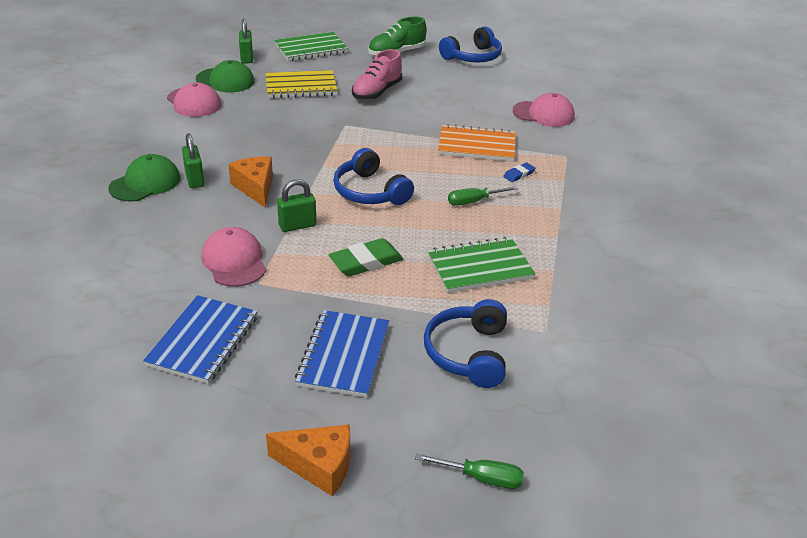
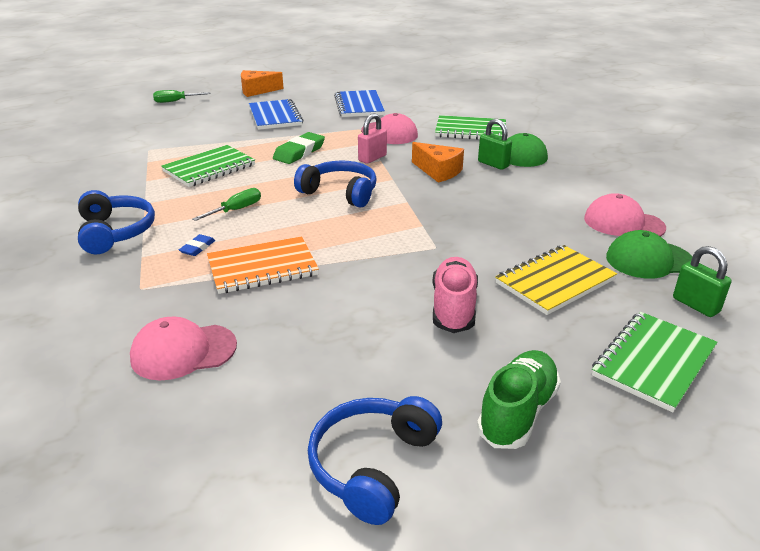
camera: 155 degrees right, 5 degrees down
(140, 233) = (470, 131): none -> green notebook
(297, 226) = (372, 158): green padlock -> pink padlock
(468, 353) = (199, 131): blue headphones -> blue headphones (115, 232)

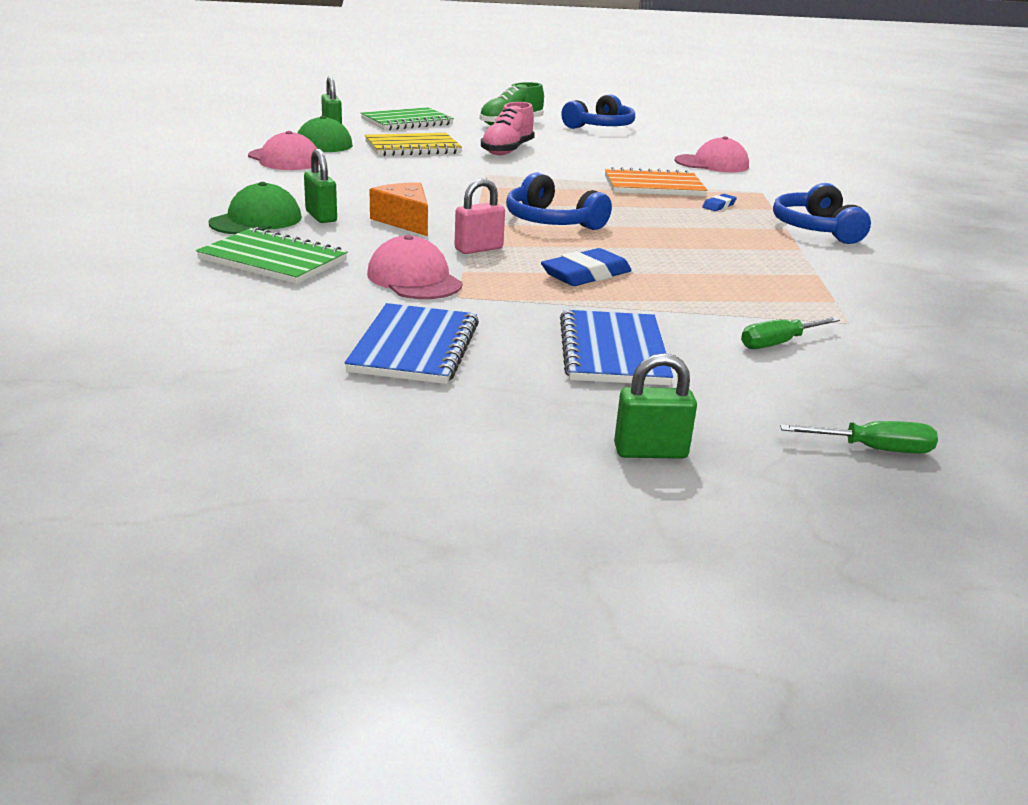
camera: 165 degrees left, 5 degrees down
(209, 168) = (729, 275): green notebook -> none
(236, 210) = (682, 226): green screwdriver -> green screwdriver (778, 343)
(257, 91) = (650, 452): orange cheese -> green padlock
(299, 152) = (586, 274): green eraser -> blue eraser

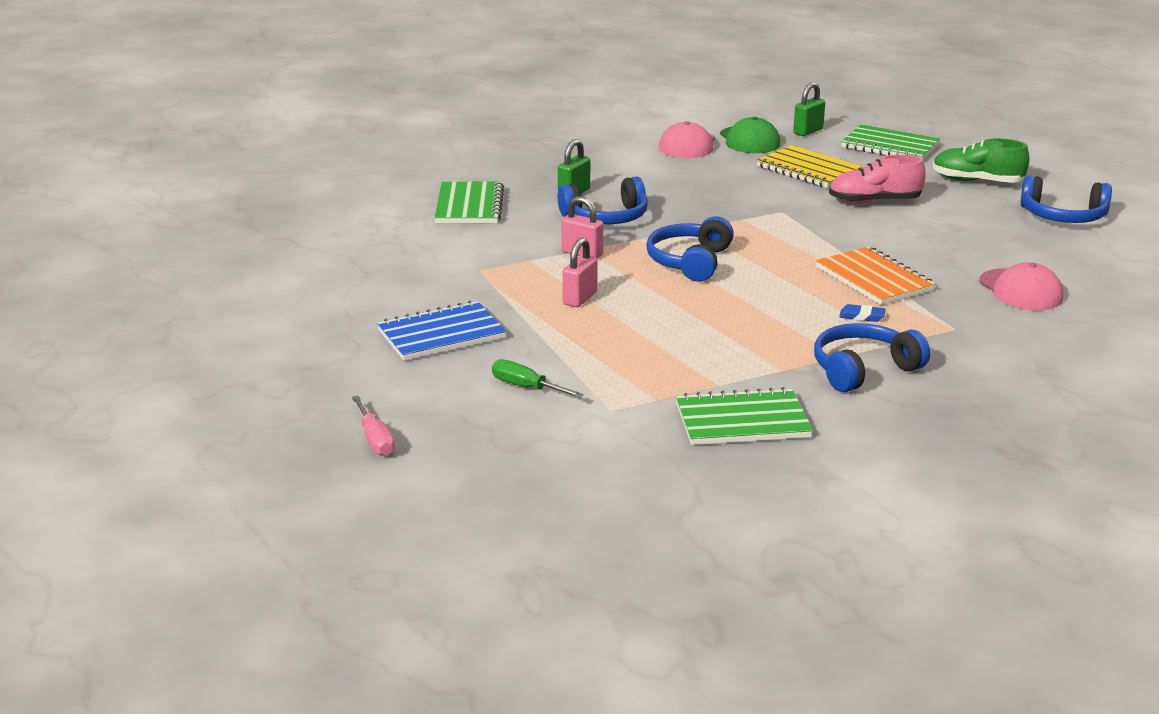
camera: 65 degrees right, 0 degrees up
(256, 220) = (536, 179): green cap -> none
(404, 221) = (606, 217): orange cheese -> blue headphones
(414, 279) = (492, 250): pink cap -> none
(414, 347) = (379, 279): blue notebook -> none
(586, 274) = (580, 298): blue eraser -> pink padlock
(650, 452) = (305, 371): green padlock -> none
(873, 449) = (375, 439): green screwdriver -> pink screwdriver
(892, 284) = (742, 421): none -> green notebook

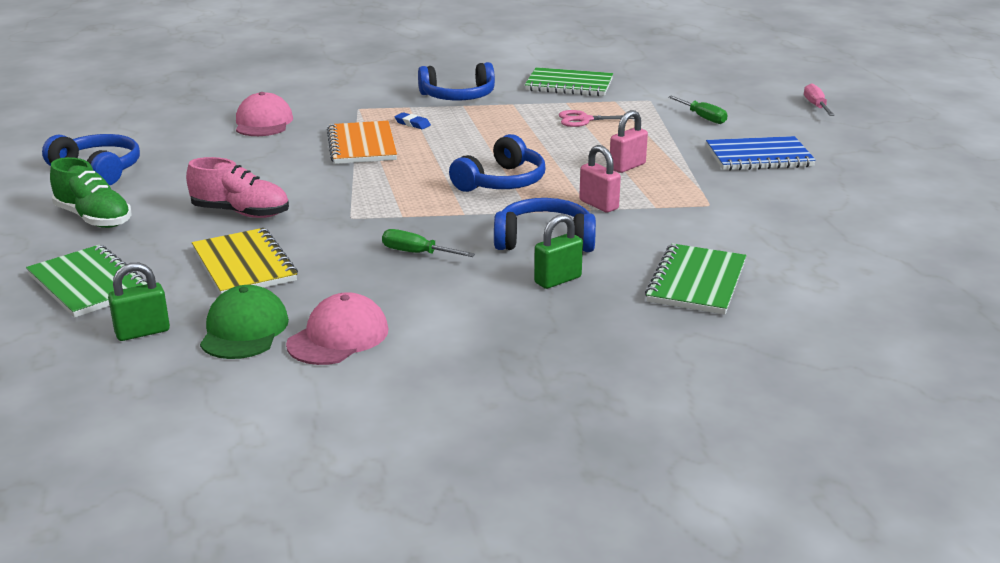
camera: 160 degrees left, 0 degrees up
(671, 357) = (584, 120): none -> pink scissors
(695, 194) = (417, 253): none -> green screwdriver

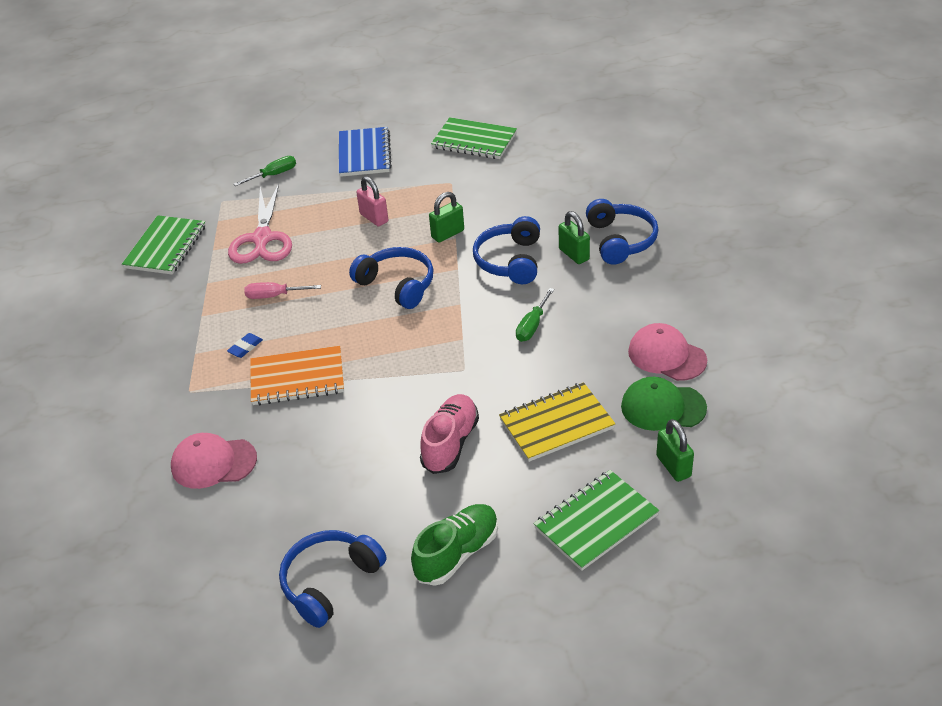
camera: 85 degrees left, 15 degrees up
(458, 97) = (176, 320): blue headphones -> blue headphones (620, 240)
(584, 120) = (262, 239): pink scissors -> pink scissors, size x1.71
(598, 205) = (447, 234): pink padlock -> green padlock
(696, 282) = (574, 195): green notebook -> green notebook (474, 141)
(816, 106) = (262, 118): pink screwdriver -> pink screwdriver (274, 296)

